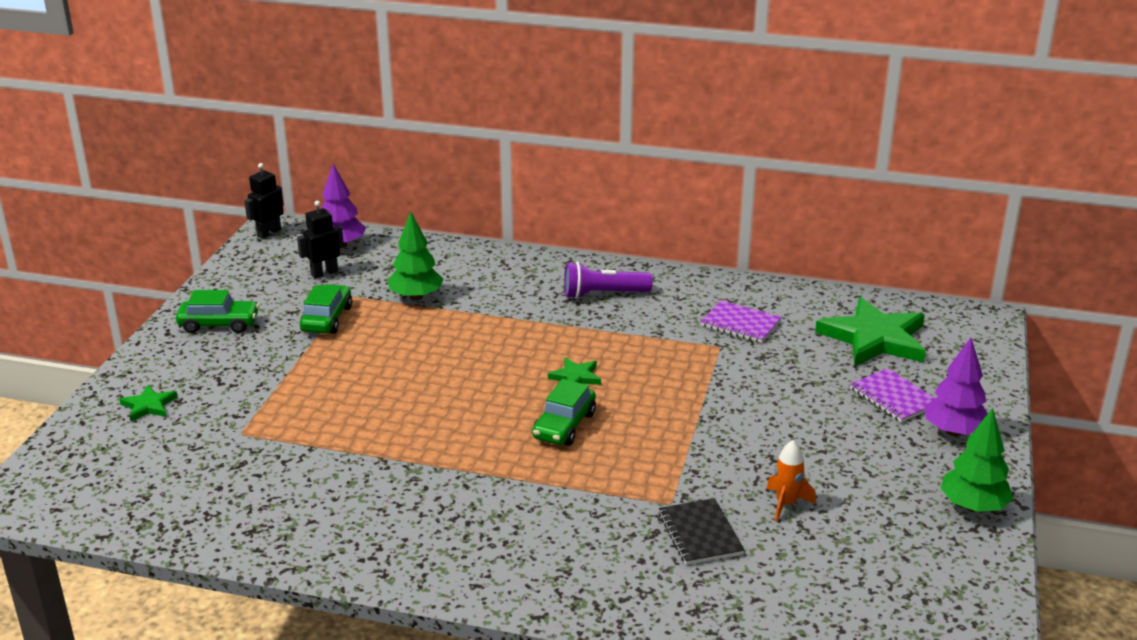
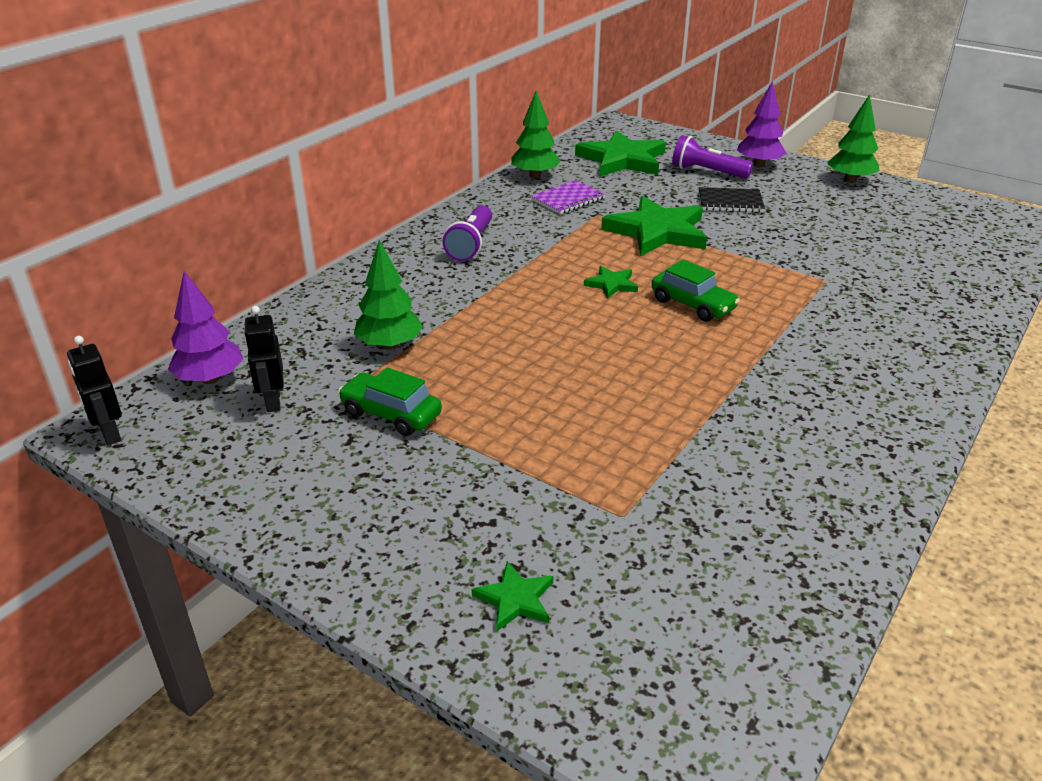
camera: 70 degrees left, 5 degrees up
(219, 324) = (334, 508): green car -> none
(700, 534) = (870, 276): black notebook -> black notebook (730, 202)
(706, 386) = (657, 232): none -> green star
(782, 296) = (535, 175): none -> green tree
(786, 504) = (835, 237): orange rocket -> none
(893, 397) = (707, 172): purple notebook -> purple flashlight

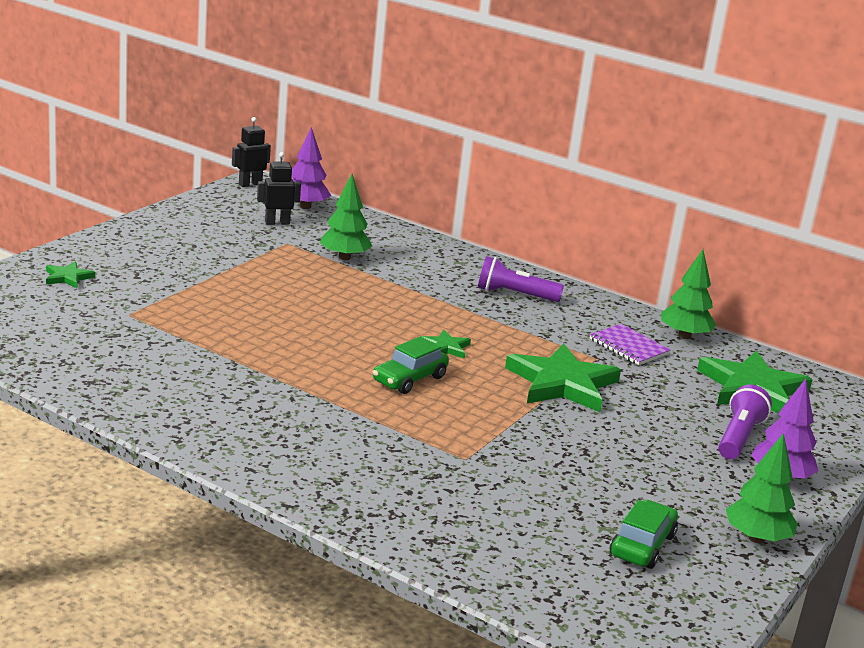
camera: 85 degrees right, 10 degrees down
(391, 414) = (256, 254): green car -> green car (642, 545)
(730, 202) = (652, 437): black notebook -> none

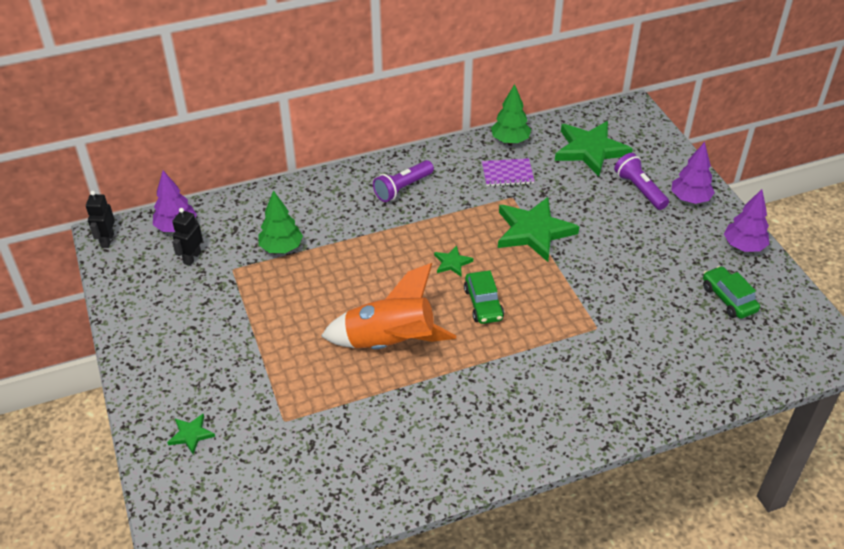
camera: 50 degrees left, 20 degrees up
(289, 341) = (390, 343): none -> orange rocket
(756, 538) = (743, 246): green tree -> purple tree

